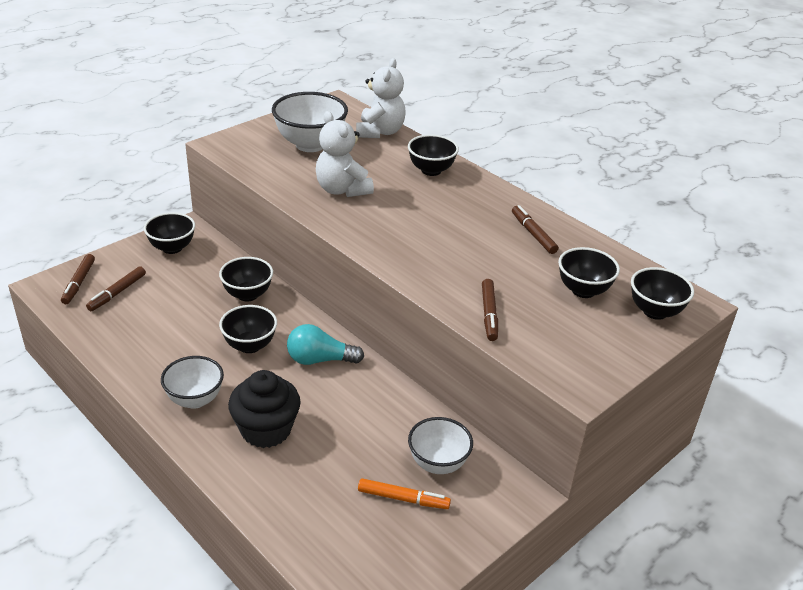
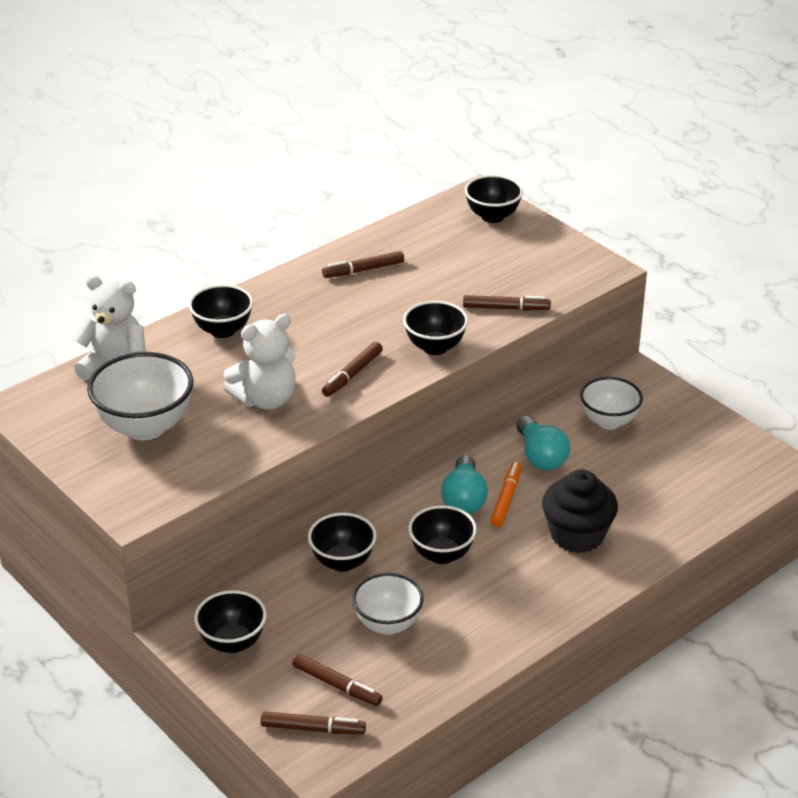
camera: 85 degrees left, 0 degrees up
(195, 400) = (537, 592): white bowl -> white bowl (388, 624)
(376, 228) = (353, 374): none -> brown marker
(379, 410) = (540, 456): none -> turquoise light bulb
(402, 498) = (655, 444): orange marker -> orange marker (506, 499)
(583, 290) = (463, 251): black bowl -> black bowl (435, 347)

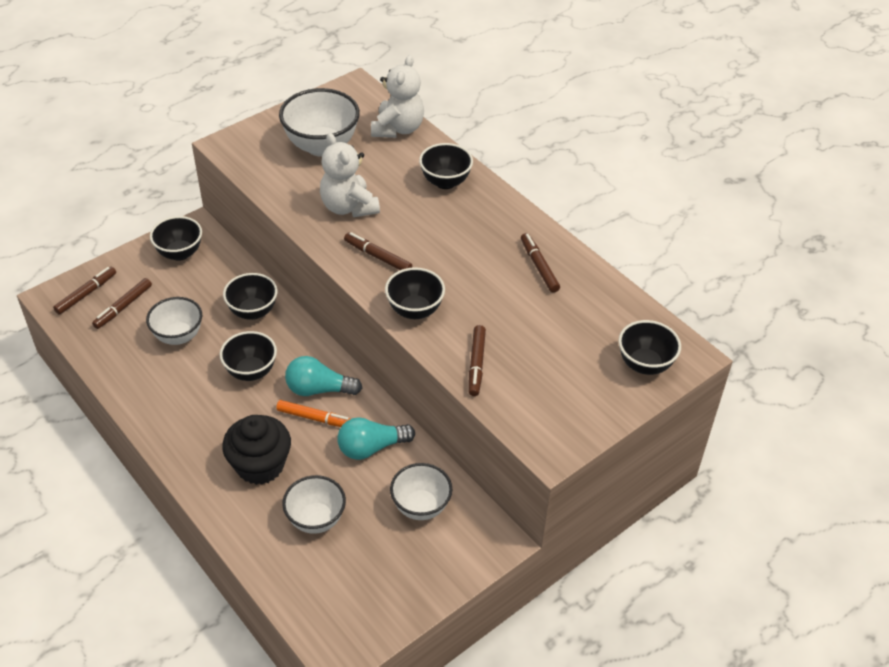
camera: 90 degrees right, 10 degrees up
(312, 728) = (86, 294): brown marker -> brown marker turned 150 degrees counterclockwise
(638, 490) = (316, 519): none -> white bowl

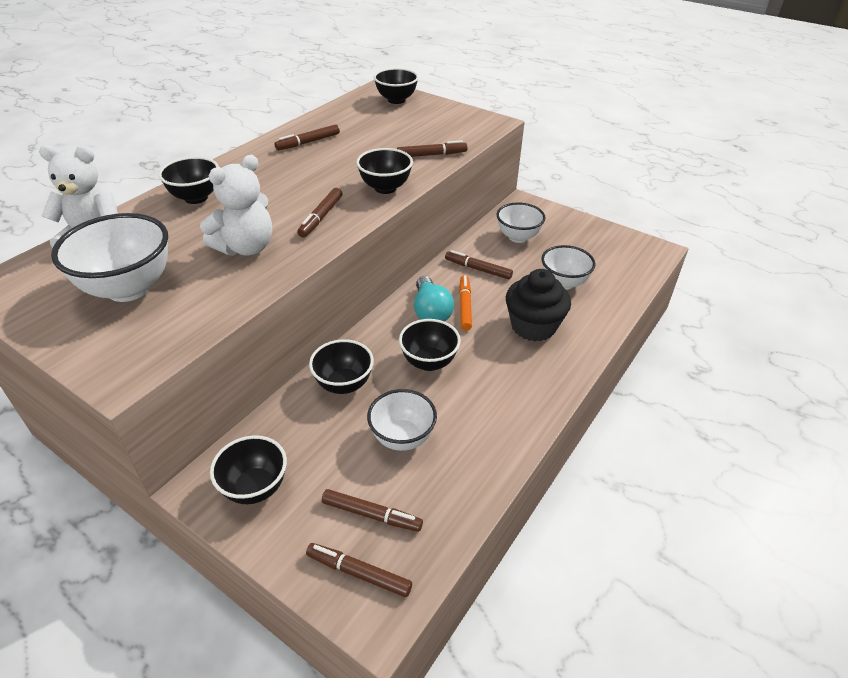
camera: 105 degrees left, 5 degrees down
(371, 447) = (478, 269): turquoise light bulb -> brown marker

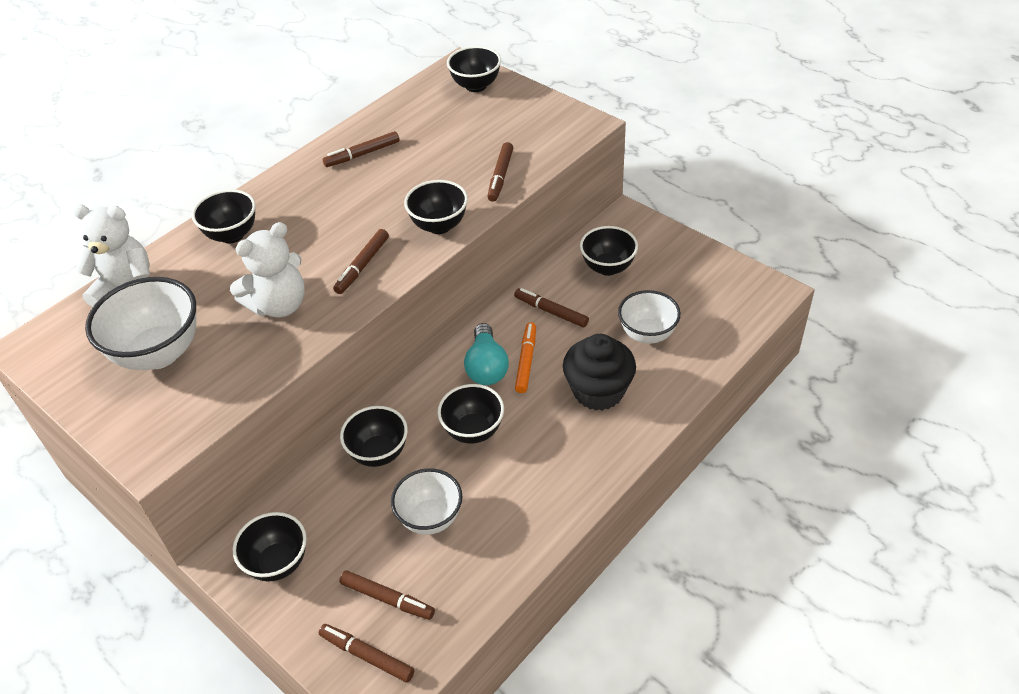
camera: 10 degrees right, 5 degrees up
(431, 155) = (500, 176): brown marker -> brown marker turned 105 degrees clockwise
(518, 237) = (608, 267): white bowl -> black bowl

